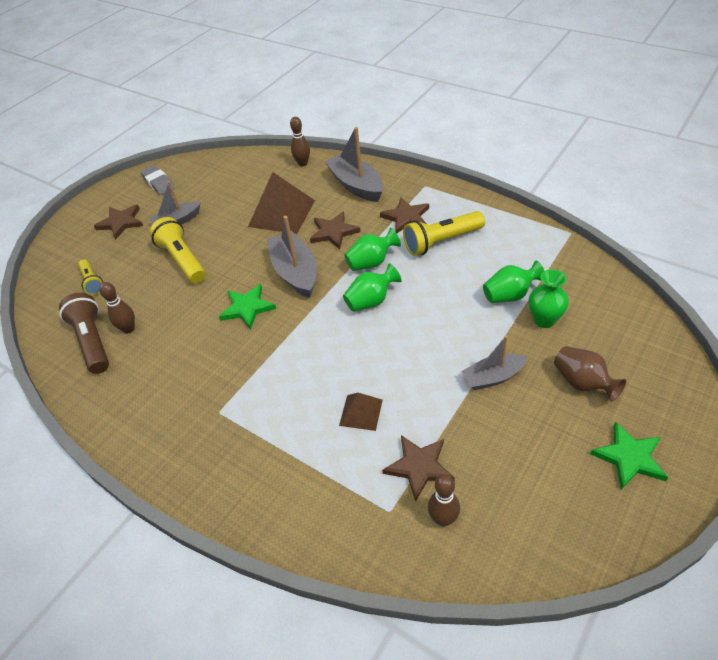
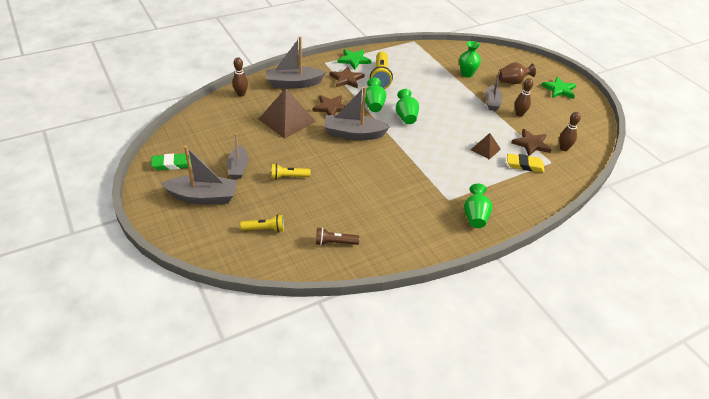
camera: 70 degrees left, 5 degrees down
(93, 341) = (335, 242): brown flashlight -> brown flashlight, size x0.59
(121, 223) = (203, 197): brown star -> grey boat
(128, 329) = (338, 221): brown bowling pin -> brown bowling pin (519, 114)
(158, 182) = (172, 164): grey eraser -> green eraser
(183, 260) = (288, 177): yellow flashlight -> yellow flashlight, size x0.59
(247, 308) = (368, 163): green star -> green star (354, 60)
(355, 475) = (524, 165): none -> yellow eraser
(510, 295) = (442, 75): green vase -> green vase (475, 216)

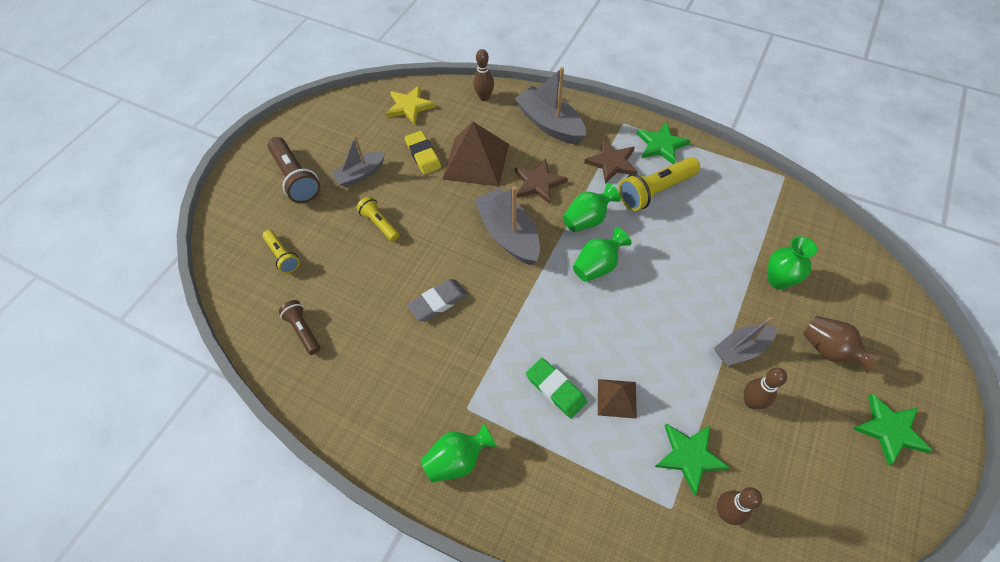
camera: 60 degrees right, 15 degrees up
(172, 164) = (326, 125): green eraser -> green eraser (555, 389)
(203, 197) = (295, 178): grey boat -> brown flashlight
(207, 124) = (409, 106): none -> yellow star
(371, 179) = (438, 302): none -> grey eraser
(524, 165) = (627, 471): yellow eraser -> yellow eraser (423, 155)
(531, 144) = (689, 456): brown star -> green star

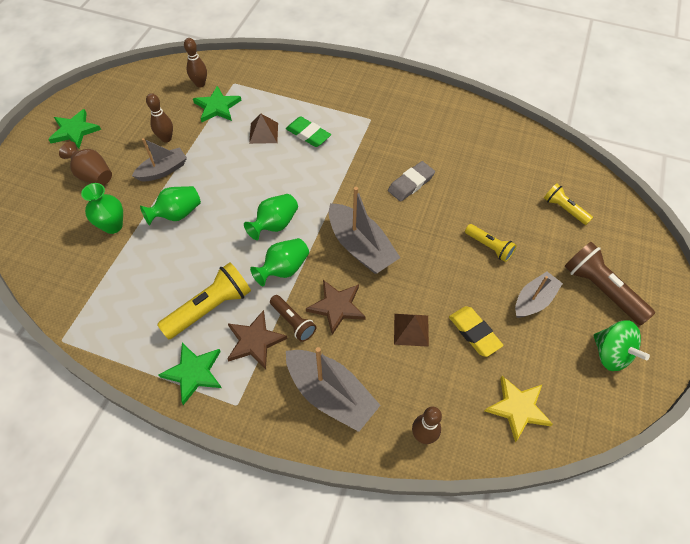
camera: 170 degrees right, 0 degrees up
(303, 330) = (512, 155): brown flashlight -> brown flashlight (293, 322)
(319, 133) = (610, 354): none -> green spinning top
(458, 459) = (370, 93): green vase -> green vase (177, 214)
(476, 161) = (411, 329): brown pyramid -> brown pyramid, size x0.52

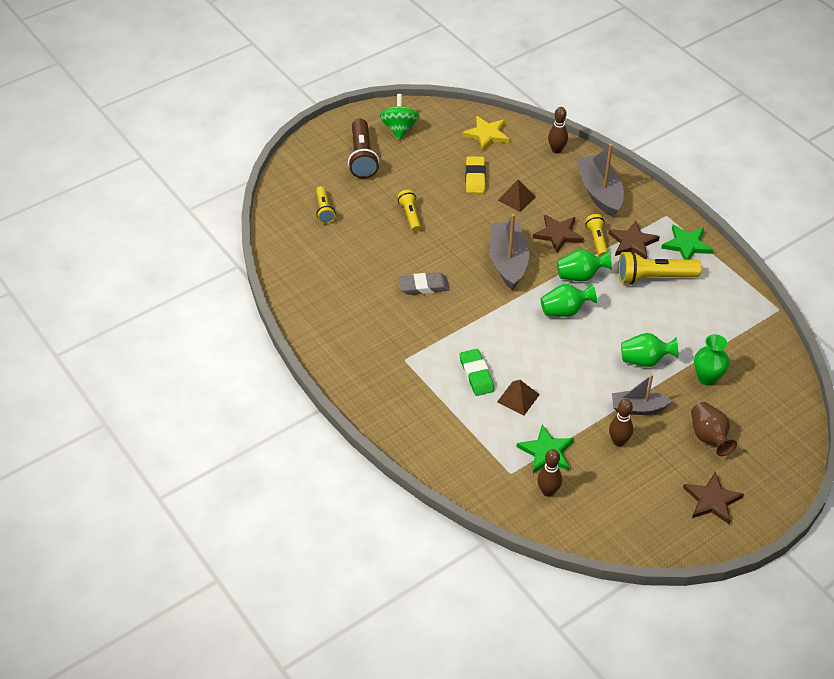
camera: 145 degrees left, 10 degrees down
(74, 131) = (712, 500): green star -> brown star
(293, 322) = (597, 240): brown flashlight -> yellow flashlight
(533, 300) = (415, 173): grey boat -> none

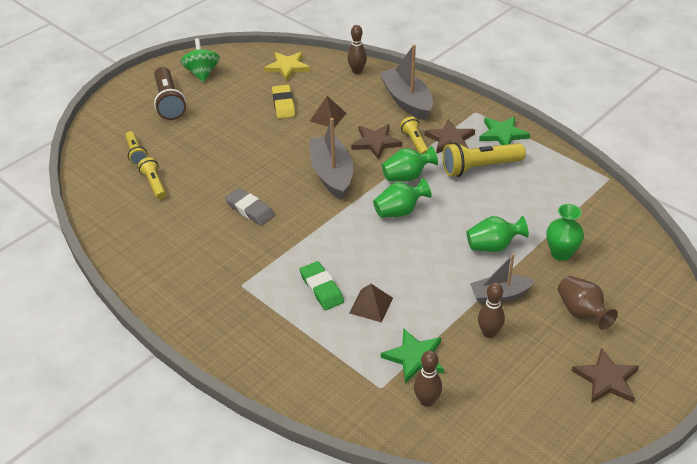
camera: 10 degrees left, 5 degrees down
(410, 215) = (225, 146): yellow flashlight -> yellow flashlight (154, 184)
(424, 286) = (250, 209): grey eraser -> grey eraser turned 60 degrees clockwise

